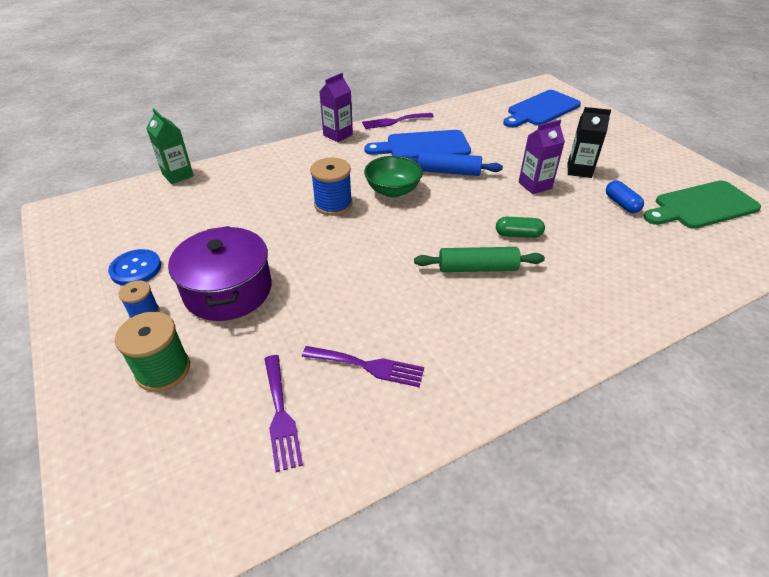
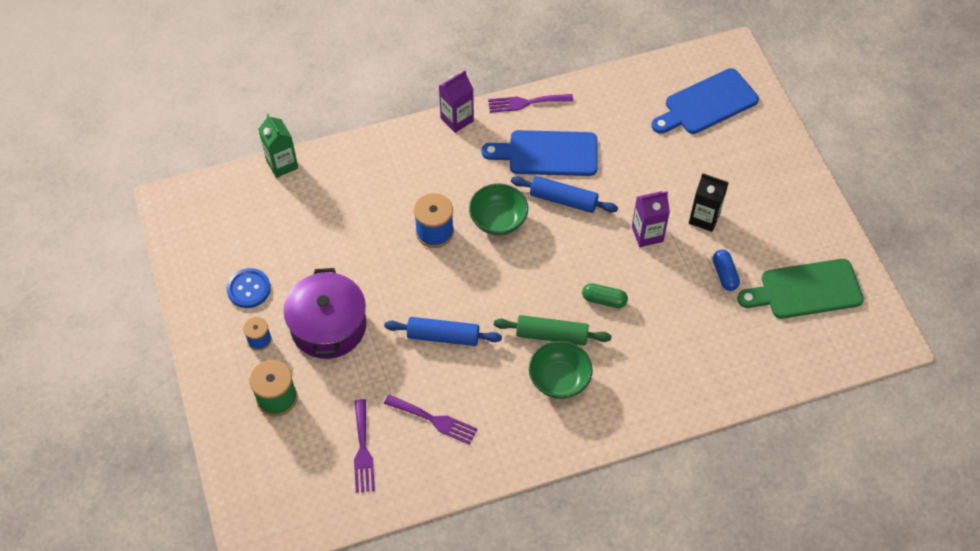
camera: 10 degrees right, 15 degrees up
(360, 283) = (443, 336): none -> blue rolling pin
(502, 306) = (559, 380): none -> green bowl

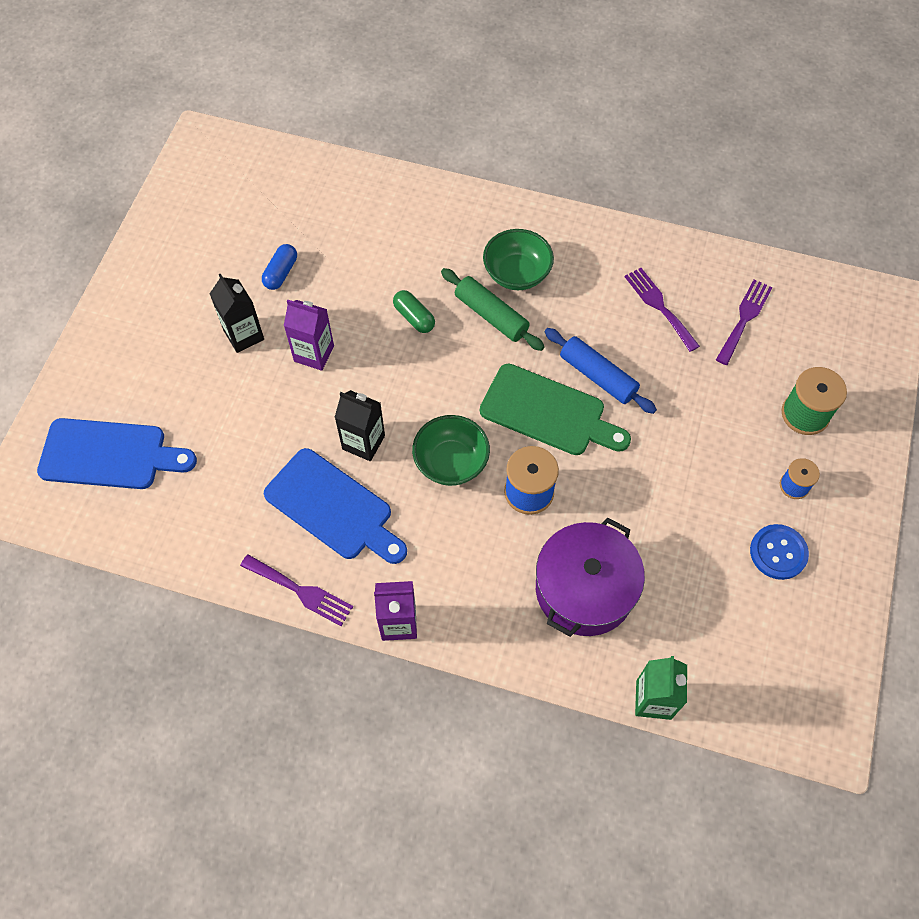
camera: 145 degrees left, 5 degrees up
(328, 326) = (710, 457): purple pot -> purple pot (584, 589)
(563, 200) = (363, 442): blue rolling pin -> black carton
(805, 290) = (225, 217): green cutting board -> green cutting board (548, 412)

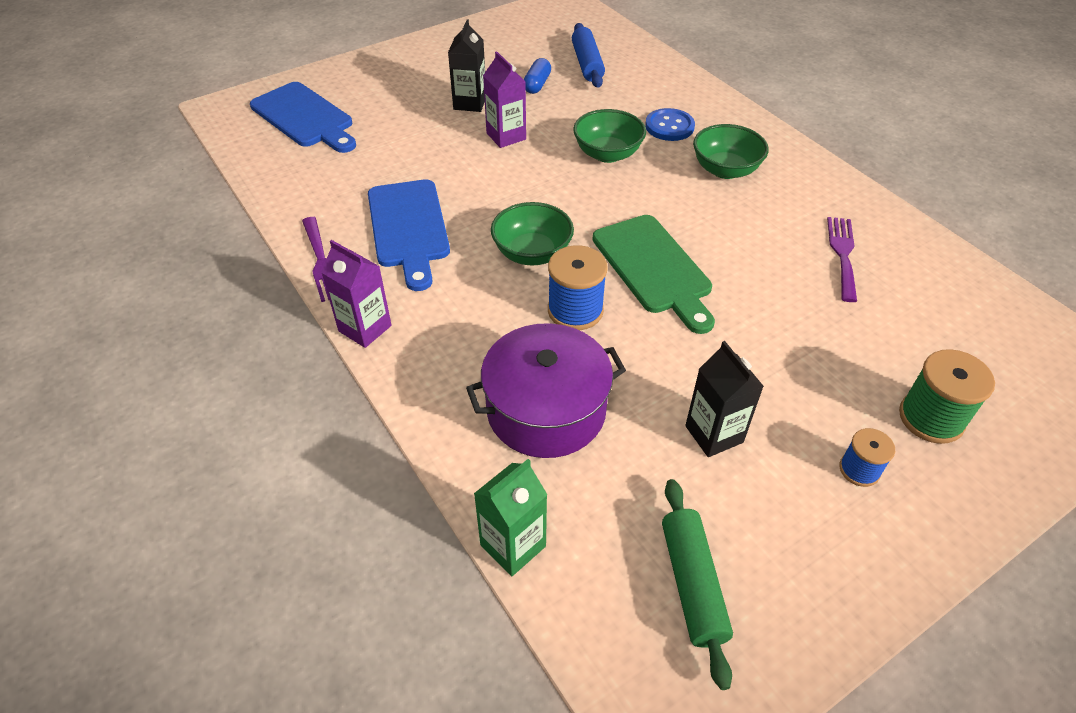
camera: 40 degrees right, 15 degrees down
(281, 273) = (537, 84): blue capsule -> blue capsule turned 45 degrees counterclockwise
(363, 442) = (479, 203): black carton -> black carton (714, 434)
(414, 317) = (607, 154): green capsule -> green bowl
(491, 315) = (673, 183): green rolling pin -> green rolling pin (692, 584)
(598, 376) = (728, 269): blue rolling pin -> blue rolling pin (587, 64)
(744, 318) = (929, 308): purple fork -> none
(778, 552) = (782, 515): blue button -> blue button (669, 126)

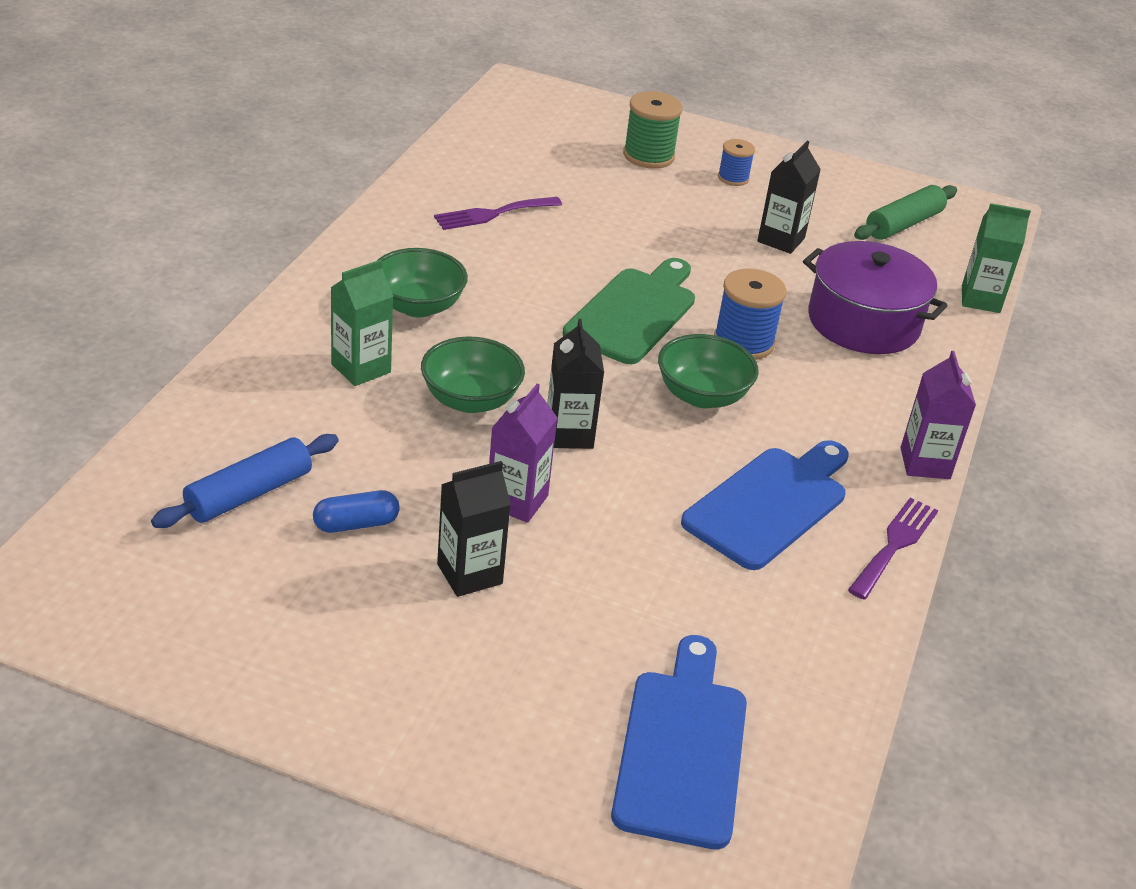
camera: 130 degrees left, 10 degrees down
(544, 177) = (569, 434): none -> black carton
(669, 126) = (361, 368): blue button -> green carton

